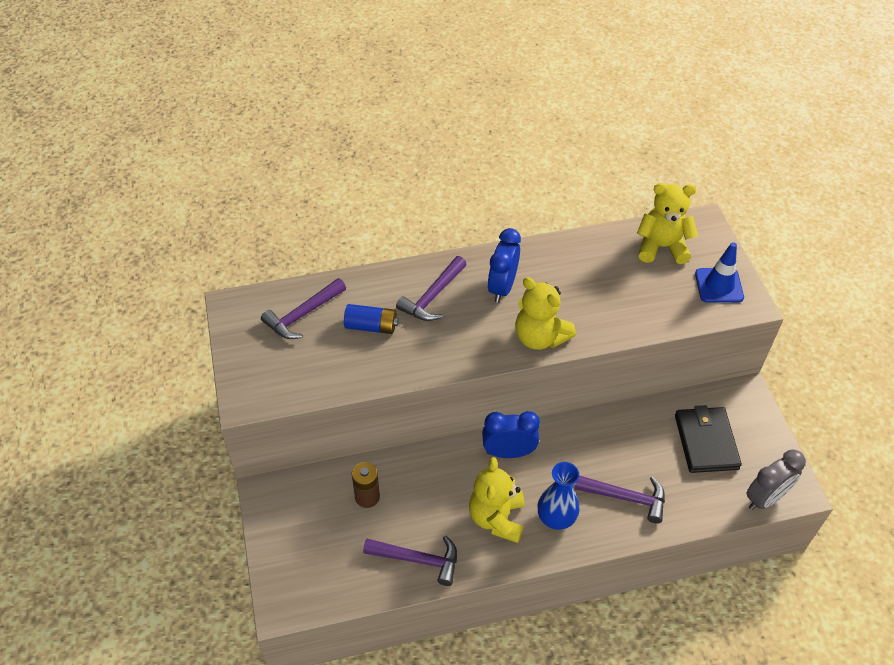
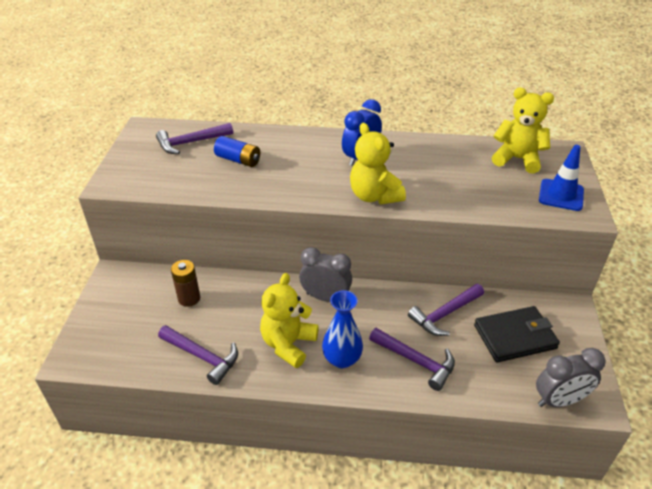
camera: 20 degrees right, 10 degrees down
(433, 296) = (300, 152): purple hammer -> purple hammer (445, 314)
(508, 452) = (325, 297): blue clock -> grey clock
(706, 442) = (515, 336): black wallet -> black wallet turned 60 degrees clockwise

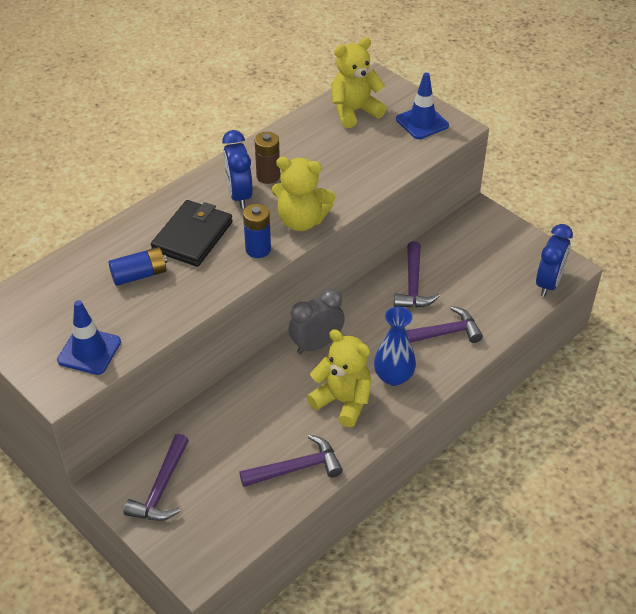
camera: 50 degrees left, 5 degrees up
(152, 177) = (89, 351): none -> blue traffic cone
(189, 298) = (213, 440): brown battery -> brown battery (268, 176)
(191, 142) = (64, 293): purple hammer -> purple hammer (161, 488)
(288, 344) = (343, 401): yellow teddy bear -> yellow teddy bear turned 150 degrees clockwise
(321, 193) = (258, 249): none -> blue battery
(515, 336) = (474, 262): black wallet -> black wallet (192, 236)
(559, 400) = (548, 283): grey clock -> blue clock

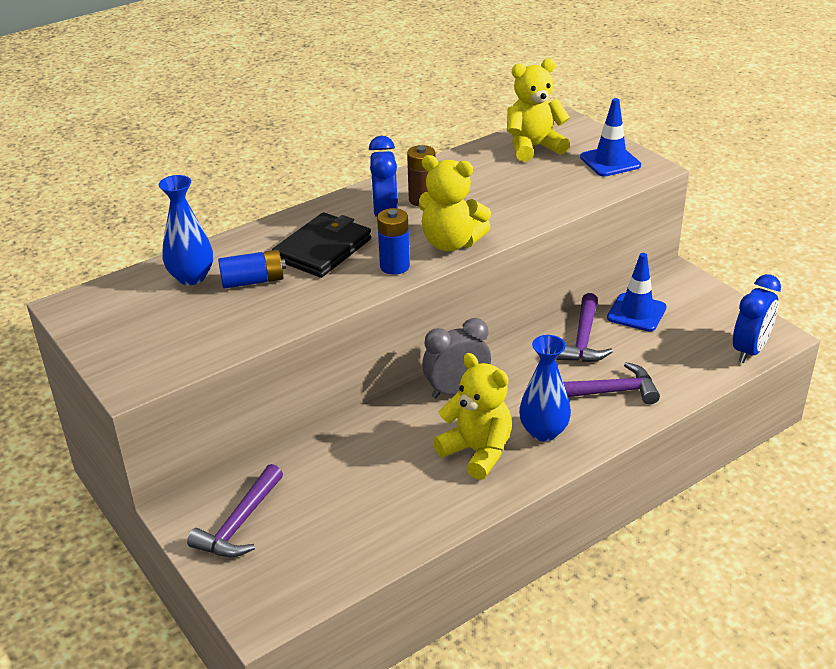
camera: 10 degrees right, 10 degrees down
(84, 275) = (191, 277): none -> blue vase
(89, 351) = (175, 349): blue traffic cone -> blue traffic cone (636, 313)
(296, 468) = (406, 518): purple hammer -> none

